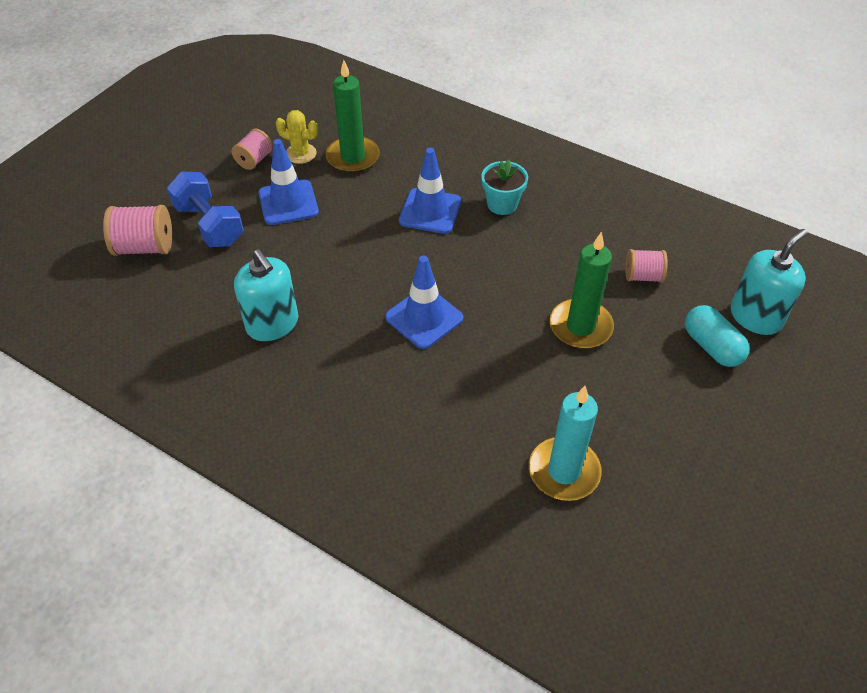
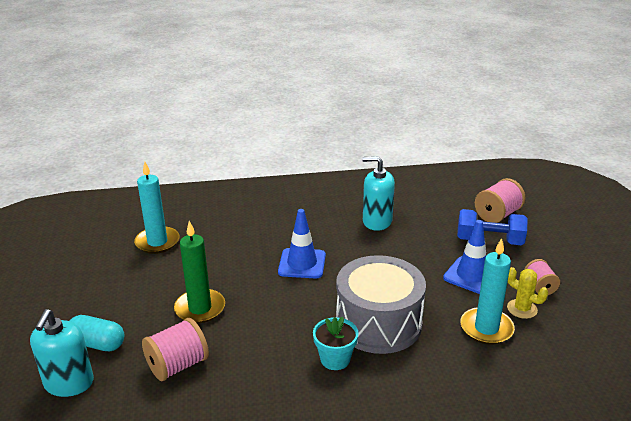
camera: 140 degrees right, 20 degrees down
(301, 154) = (522, 309): yellow cactus -> yellow cactus turned 60 degrees clockwise
(353, 157) = (486, 328): green candle -> turquoise candle
(430, 211) = (378, 323): blue traffic cone -> grey drum
(642, 276) = (178, 365): pink spool -> pink spool, size x1.56

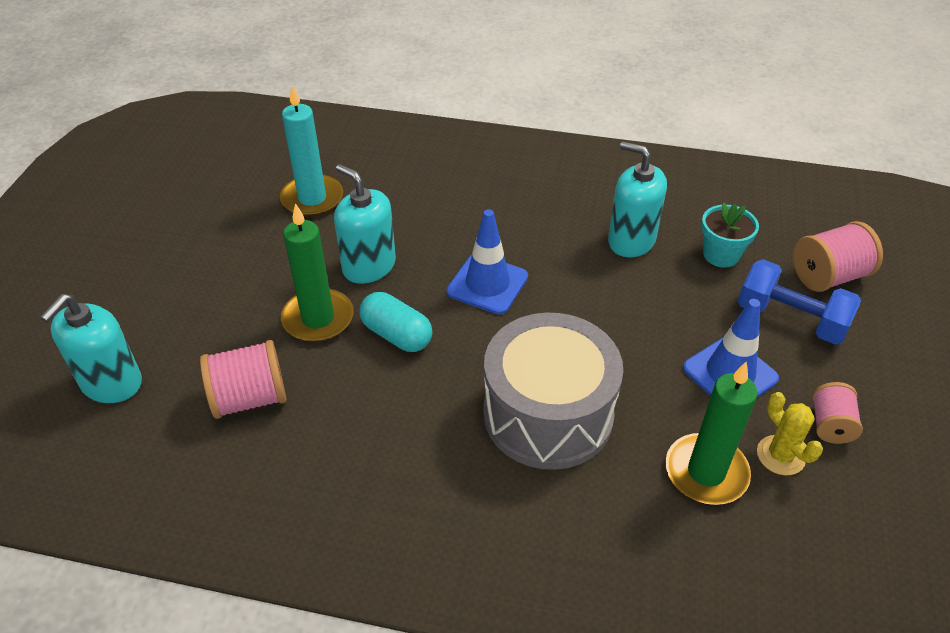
camera: 20 degrees right, 15 degrees up
(97, 344) = (169, 335): turquoise capsule -> turquoise capsule (396, 335)
(218, 271) = (369, 266): none -> turquoise soap dispenser
(335, 359) = (457, 454): turquoise flower pot -> turquoise flower pot (721, 255)
(486, 328) = (706, 472): turquoise candle -> green candle

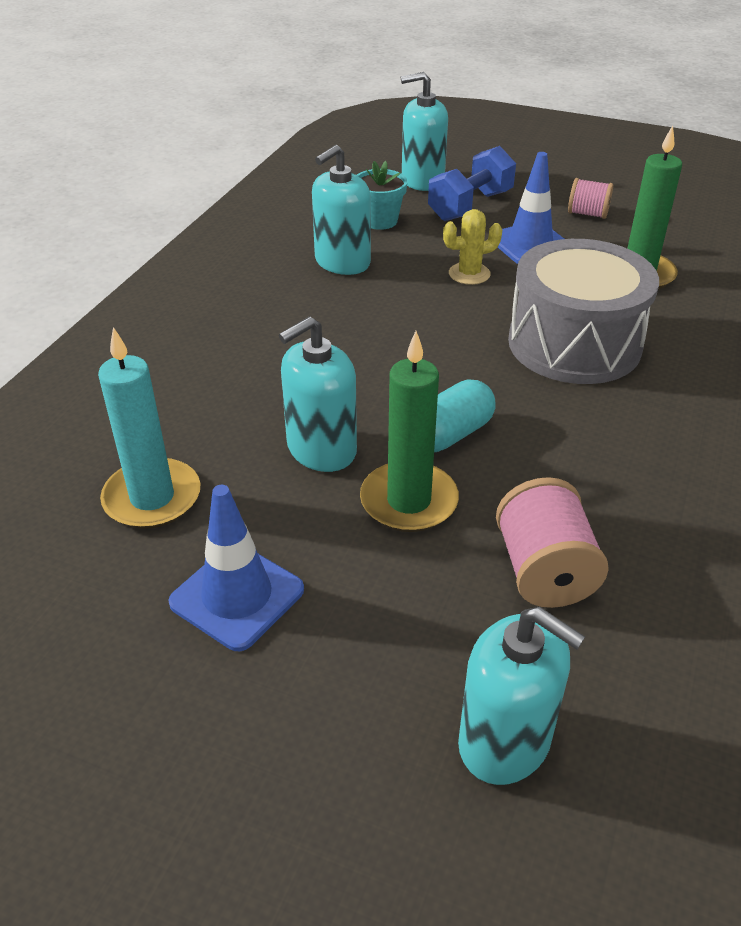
camera: 80 degrees left, 5 degrees down
(487, 284) = (382, 359): blue traffic cone -> blue traffic cone (237, 596)
(780, 455) = (619, 239): yellow cactus -> yellow cactus (469, 274)
(828, 276) = (422, 180): pink spool -> turquoise soap dispenser

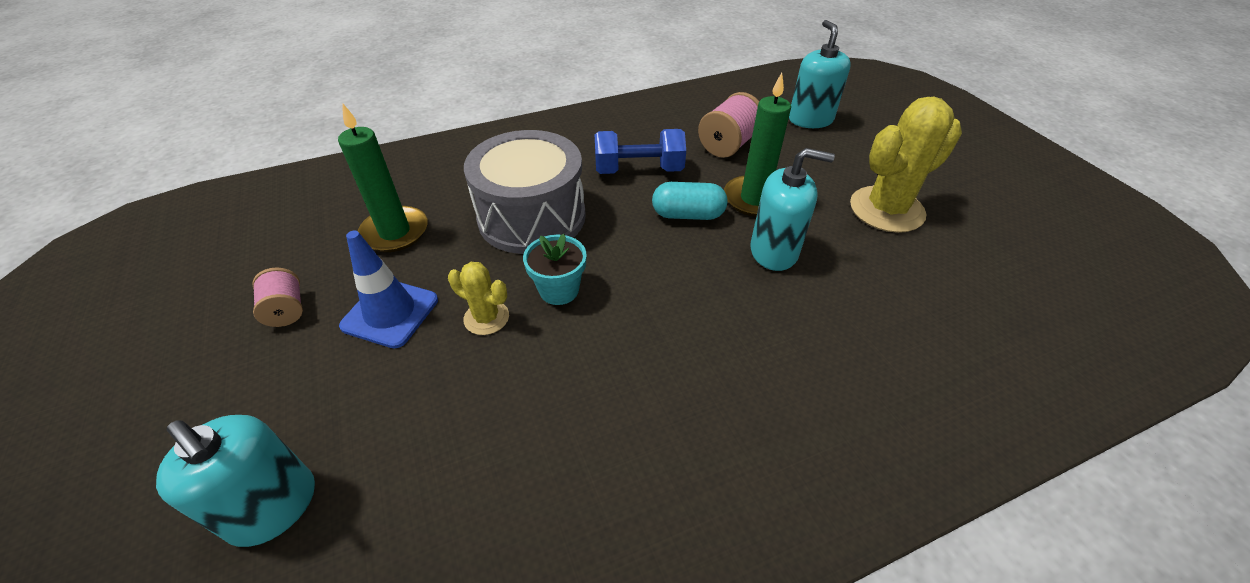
camera: 135 degrees left, 5 degrees up
(152, 498) = (910, 285): turquoise candle -> none
(237, 596) = (886, 209): blue traffic cone -> yellow cactus
(342, 262) = (556, 420): turquoise soap dispenser -> none
(379, 221) = (433, 461): turquoise flower pot -> turquoise flower pot (559, 290)
(470, 206) = (328, 406): blue dumbbell -> blue dumbbell (639, 170)

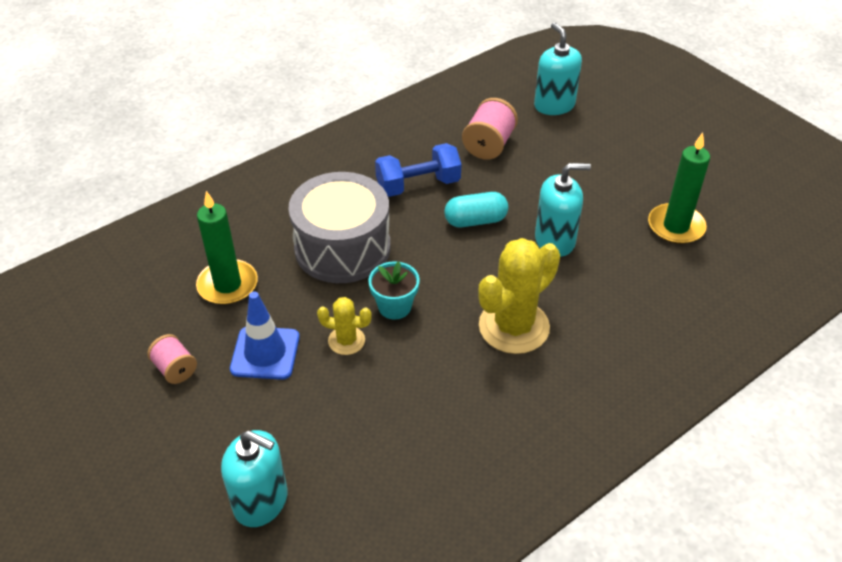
camera: 15 degrees left, 0 degrees up
(754, 199) = (526, 195): green candle -> green candle (676, 226)
(886, 209) = (635, 186): yellow cactus -> yellow cactus (514, 327)

